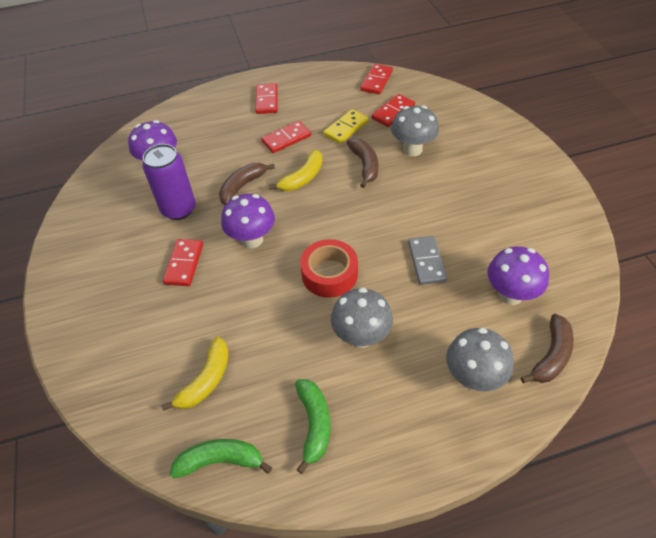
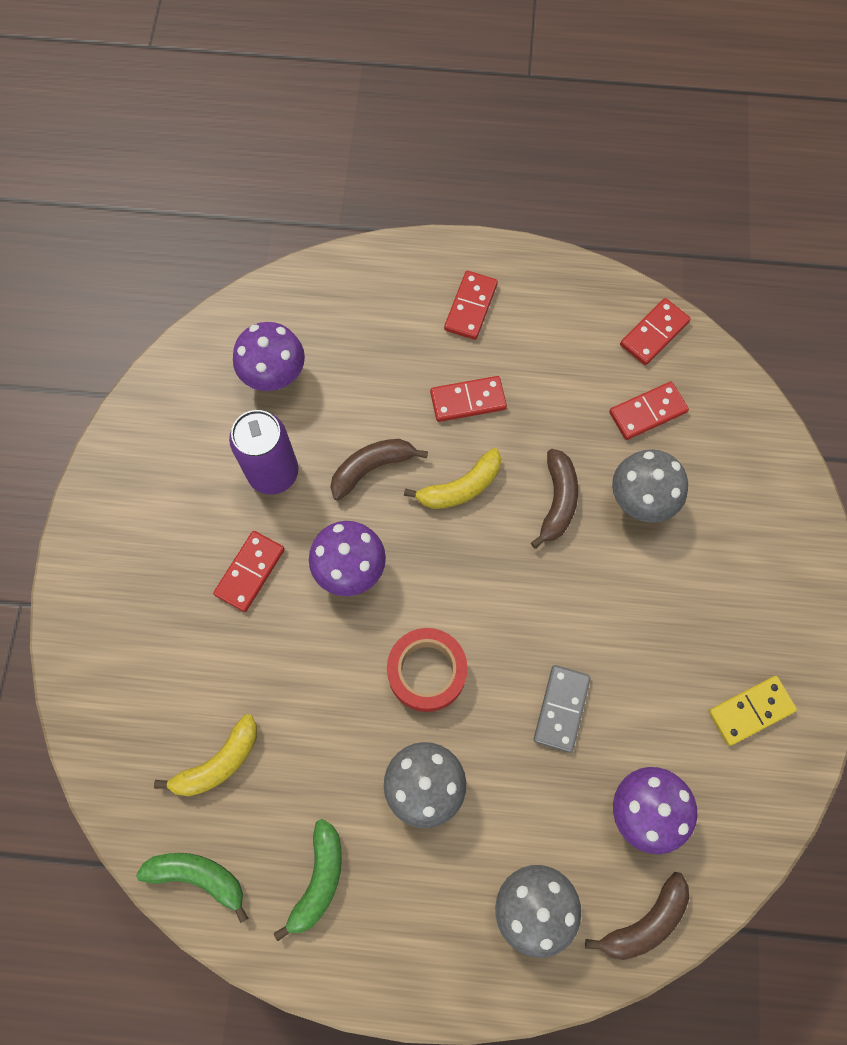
camera: 20 degrees right, 20 degrees up
(346, 128) = (563, 416): yellow domino -> yellow domino (750, 711)

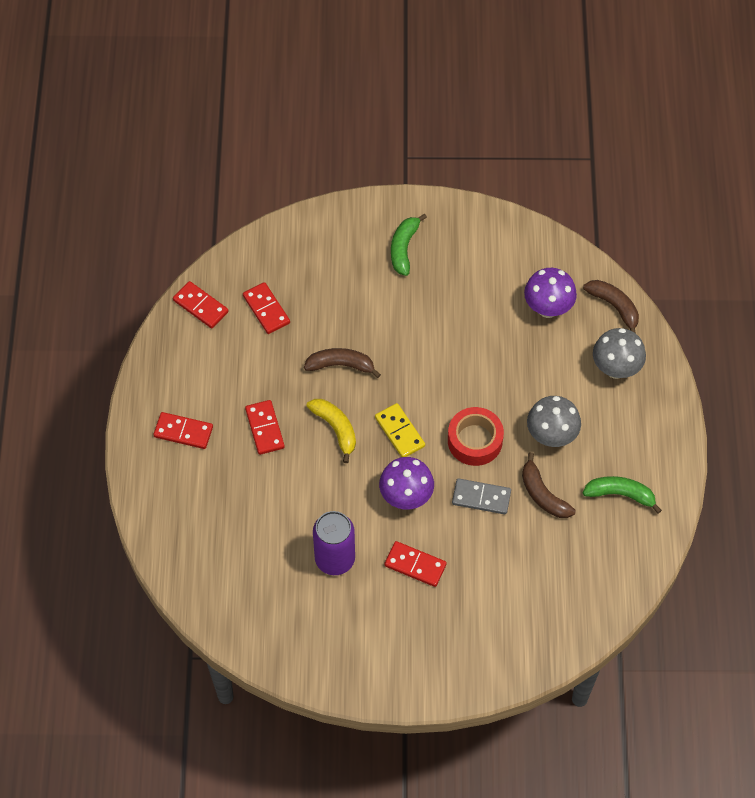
camera: 95 degrees left, 10 degrees down
(198, 876) = (630, 569): green banana -> green banana (404, 248)
(218, 762) = (555, 567): yellow banana -> none
(275, 376) = (252, 568): purple mushroom -> none
(372, 468) = (325, 490): brown banana -> brown banana (543, 494)
(561, 708) = (489, 357): grey domino -> grey domino (481, 498)
(640, 500) = (335, 313): grey mushroom -> none
(750, 711) = (476, 248): yellow domino -> yellow domino (400, 432)

